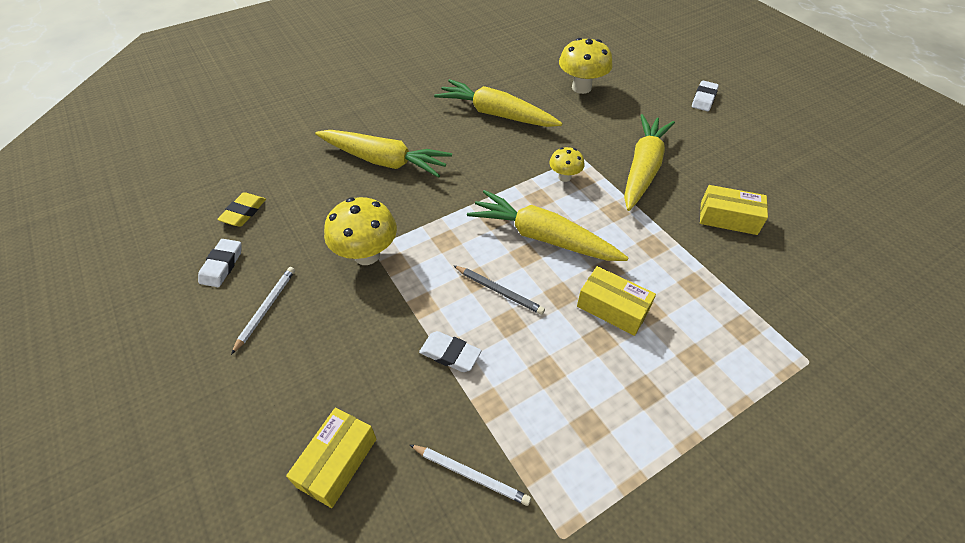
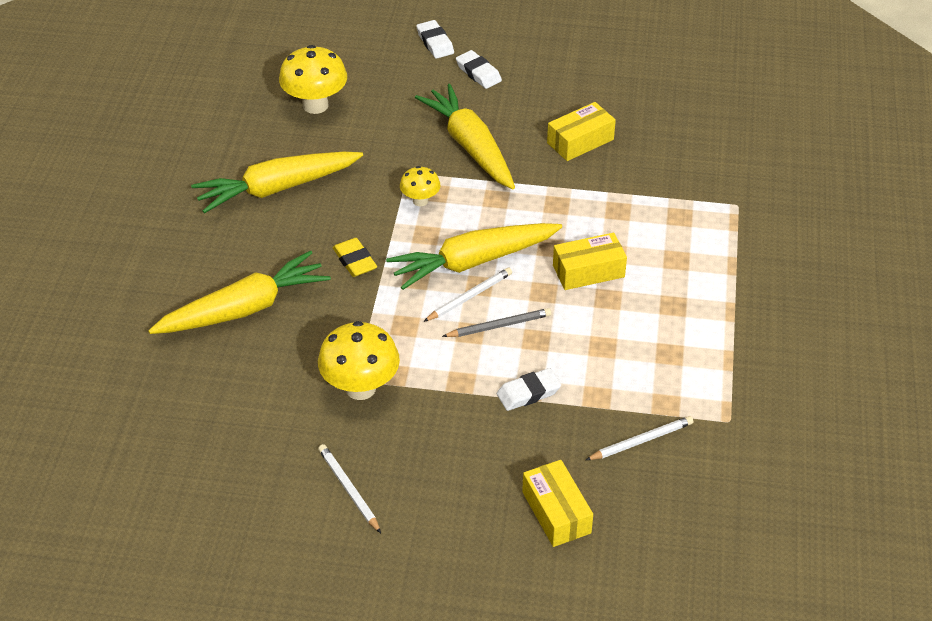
camera: 50 degrees left, 5 degrees down
(222, 265) = (254, 499): white eraser -> white eraser (478, 73)
(244, 212) = (192, 452): yellow eraser -> yellow eraser (354, 261)
(508, 256) = (469, 297): none -> white pencil

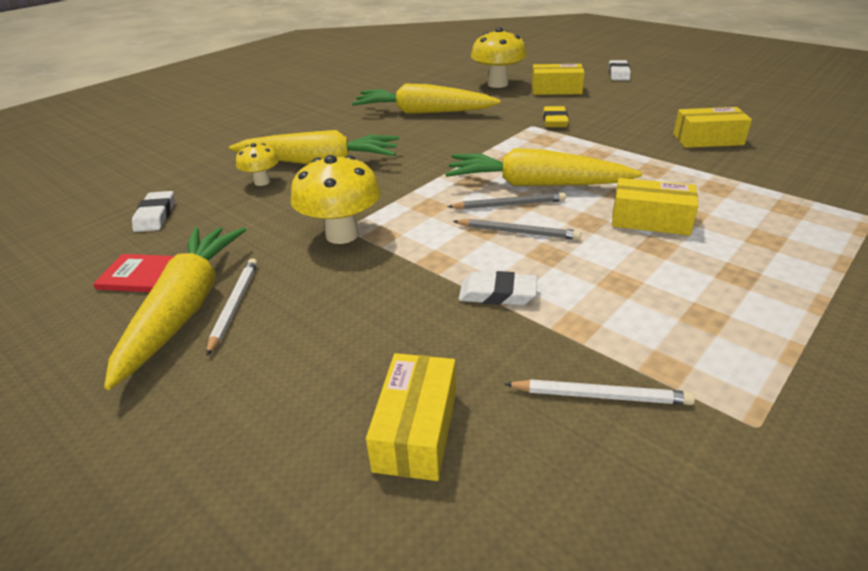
camera: 35 degrees right, 10 degrees down
(238, 500) = (141, 275): none -> red book
(354, 261) = (434, 159): yellow eraser -> yellow eraser (554, 121)
(388, 97) = (556, 90): none -> yellow box
(420, 201) = (526, 141): yellow mushroom -> yellow mushroom (262, 182)
(469, 297) = (509, 205): white pencil -> grey pencil
(470, 146) = (599, 123): yellow carrot -> yellow carrot (185, 308)
(478, 73) = (641, 91): white eraser -> white eraser (156, 216)

